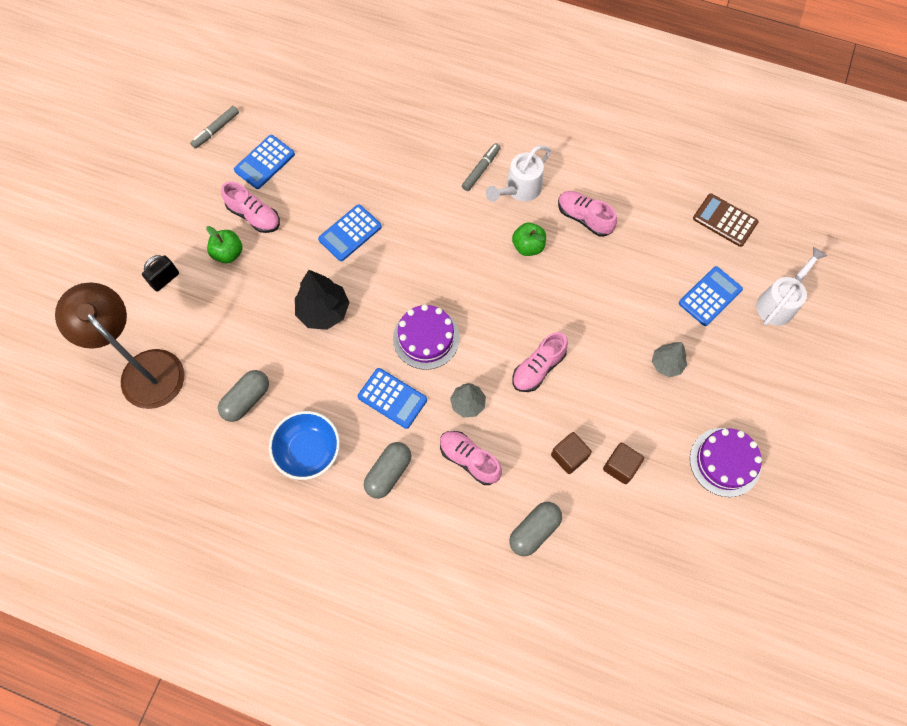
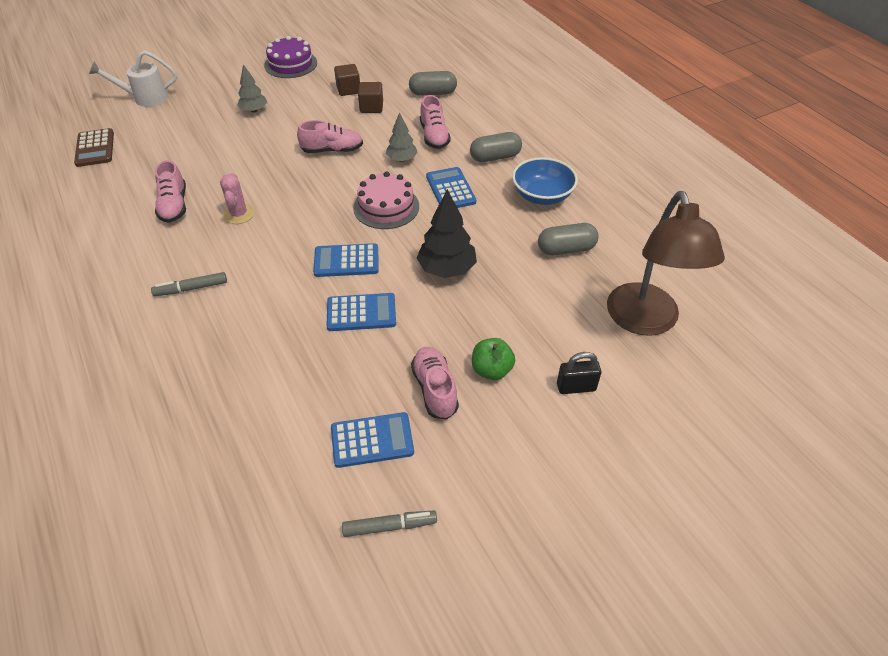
camera: 140 degrees left, 20 degrees down
(426, 338) = (386, 207): purple cake -> pink cake
(519, 189) = (186, 254): white watering can -> none
(528, 246) = (239, 214): green apple -> pink cactus
(710, 296) = (175, 122): blue calculator -> blue calculator (346, 261)

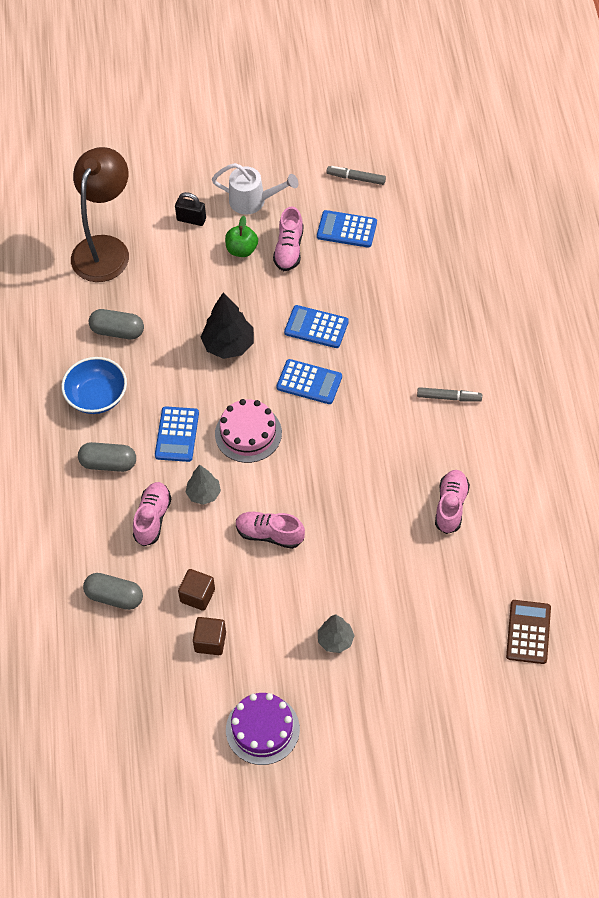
camera: 155 degrees left, 10 degrees up
(145, 98) = (463, 717): white watering can -> white watering can (253, 201)
(239, 214) = (390, 472): pink cactus -> none

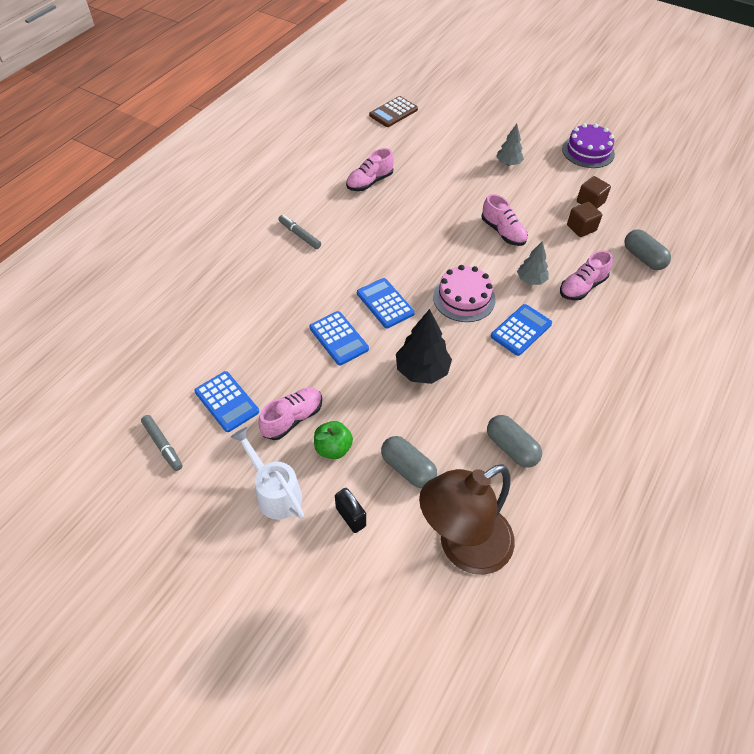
camera: 145 degrees left, 5 degrees down
(97, 396) = (569, 401): blue bowl -> none
(108, 463) = (593, 343): grey capsule -> grey capsule (408, 468)

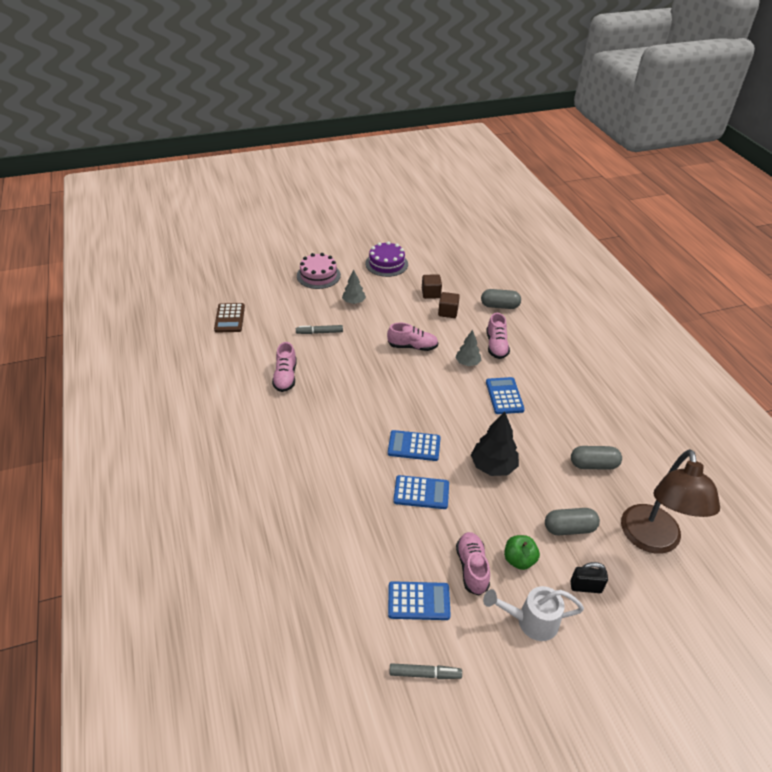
camera: 50 degrees left, 10 degrees down
(299, 235) = (293, 450): grey marker -> grey marker (319, 332)
(464, 298) = (450, 403): pink cake -> pink cake (318, 275)

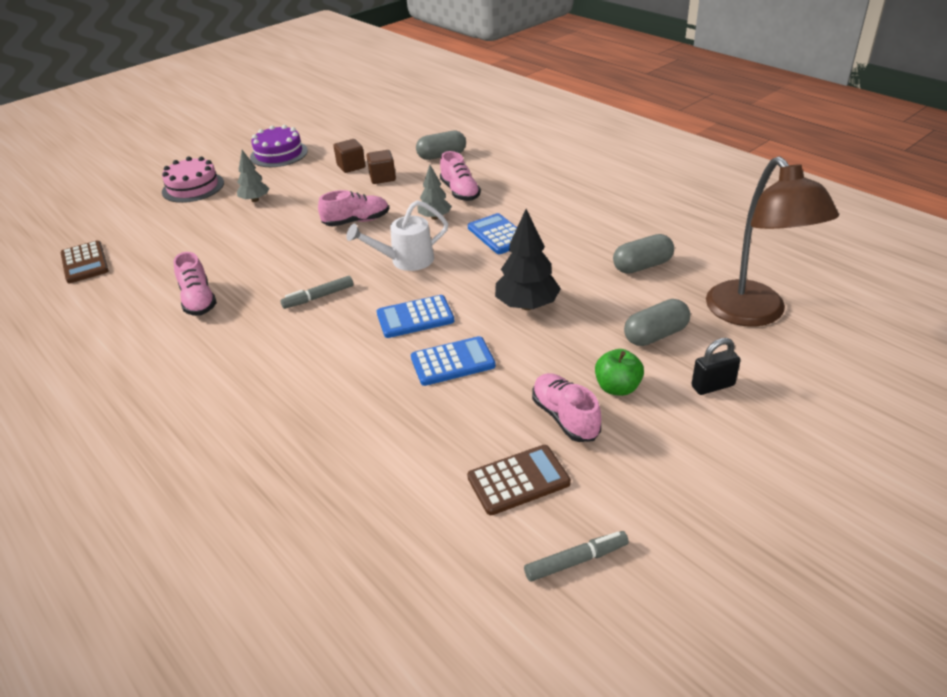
camera: 20 degrees left, 5 degrees down
(319, 332) = (224, 242): grey marker -> grey marker (318, 297)
(418, 601) = (518, 480): blue calculator -> brown calculator
(531, 621) = (673, 446): white watering can -> white watering can (406, 261)

